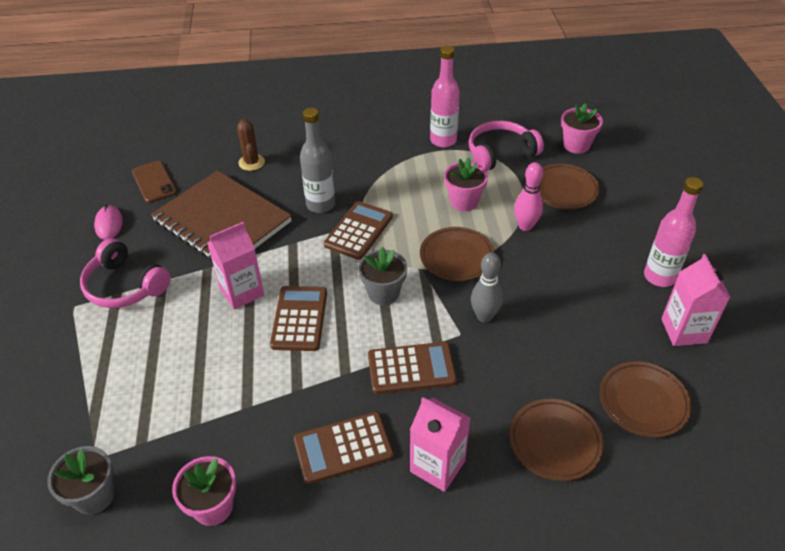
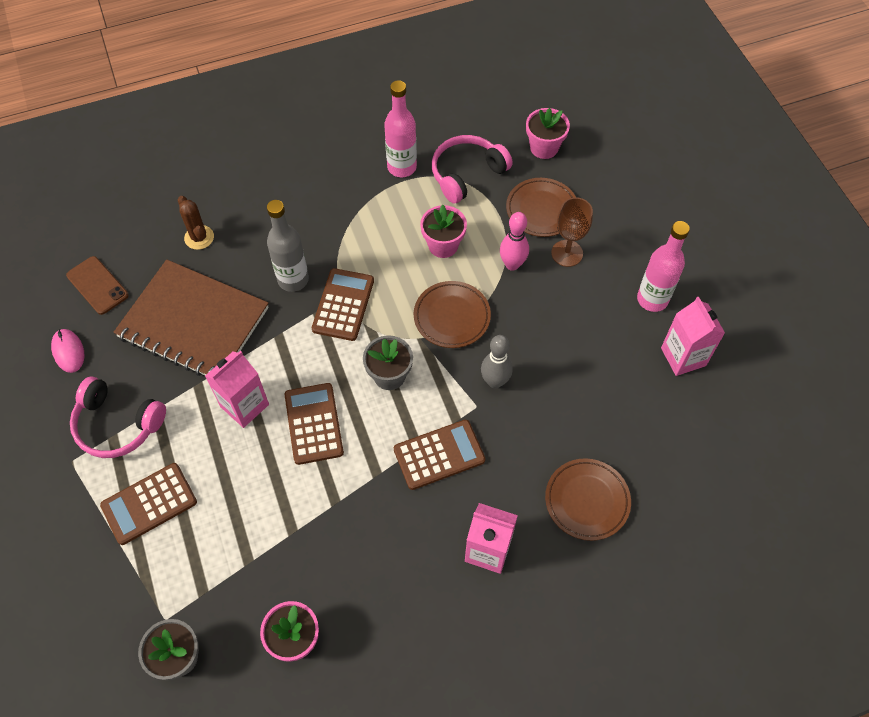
camera: 15 degrees left, 15 degrees up
(343, 448) = (397, 552): brown calculator -> brown calculator (149, 504)
(580, 226) = (567, 253): none -> brown goblet
(643, 402) = (657, 441): brown plate -> none

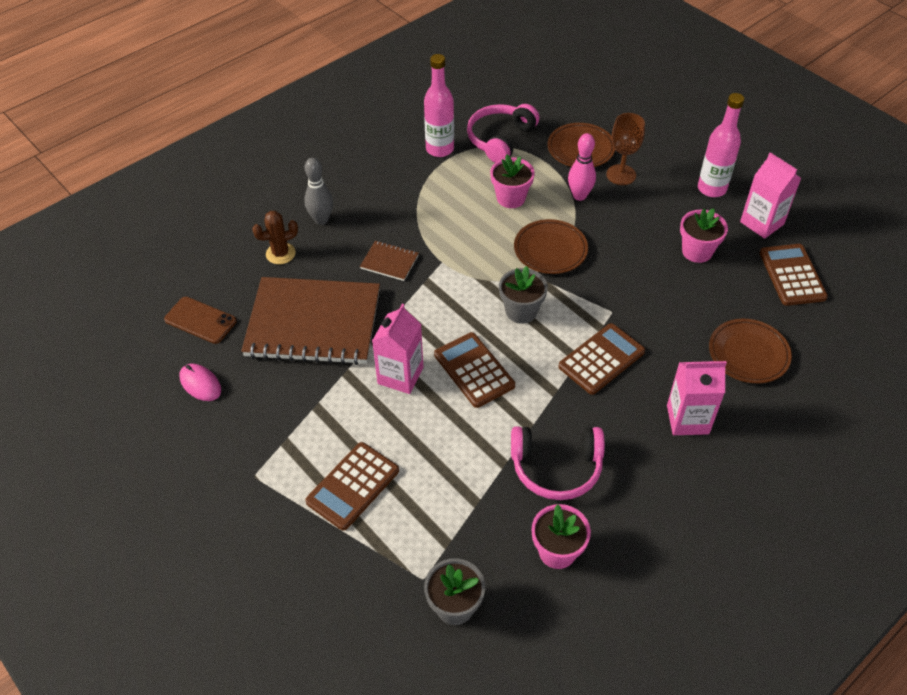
camera: 20 degrees left, 10 degrees down
(117, 424) = (284, 430): pink headphones -> pink headphones (556, 467)
(199, 237) = (280, 253): brown cactus -> brown cactus turned 60 degrees counterclockwise
(293, 279) = (389, 262): grey bottle -> brown notebook
(343, 305) = (447, 268): brown calculator -> brown calculator (792, 275)
(495, 381) = (616, 288): grey bowling pin -> grey bowling pin (321, 220)
(544, 147) = (555, 103): pink flower pot -> pink flower pot (697, 251)

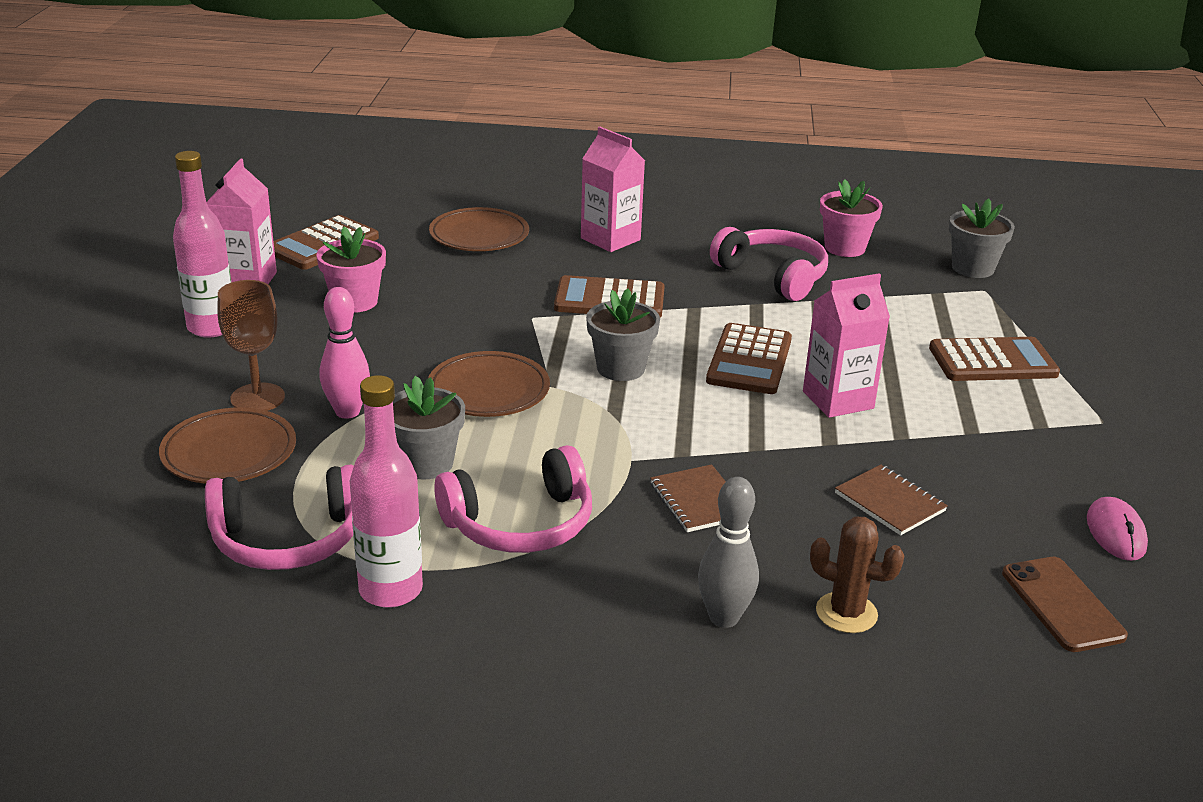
camera: 135 degrees left, 20 degrees down
(313, 323) = (889, 502): brown notebook -> brown notebook, size x0.41
(438, 201) = (520, 523): none -> pink headphones
(511, 198) = (426, 463): pink flower pot -> grey flower pot

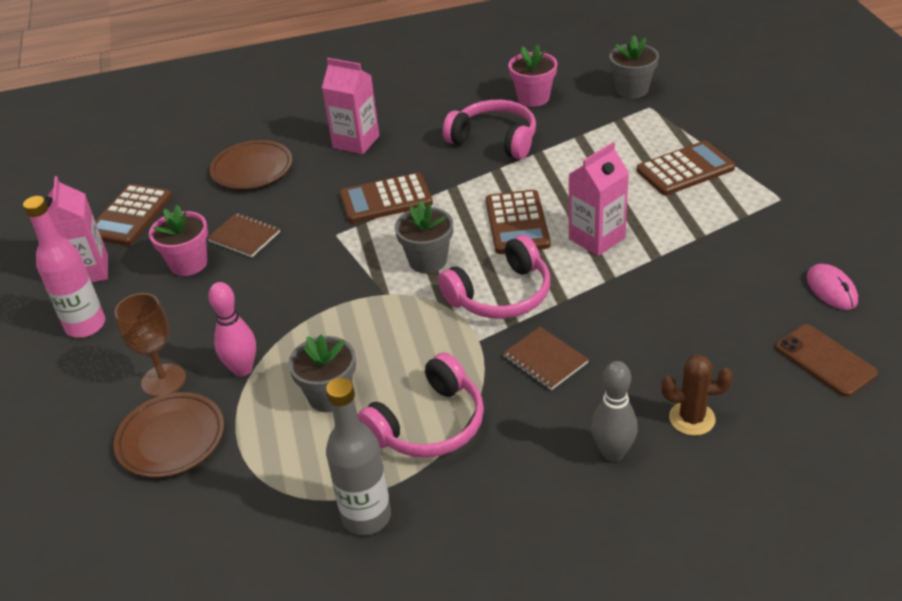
camera: 15 degrees left, 10 degrees up
(288, 539) = (263, 500): pink headphones -> pink headphones (501, 295)
(390, 590) = (366, 517): pink bottle -> grey bottle
(488, 391) = (340, 314): brown plate -> none
(889, 502) = (675, 315): brown notebook -> brown notebook (244, 237)

